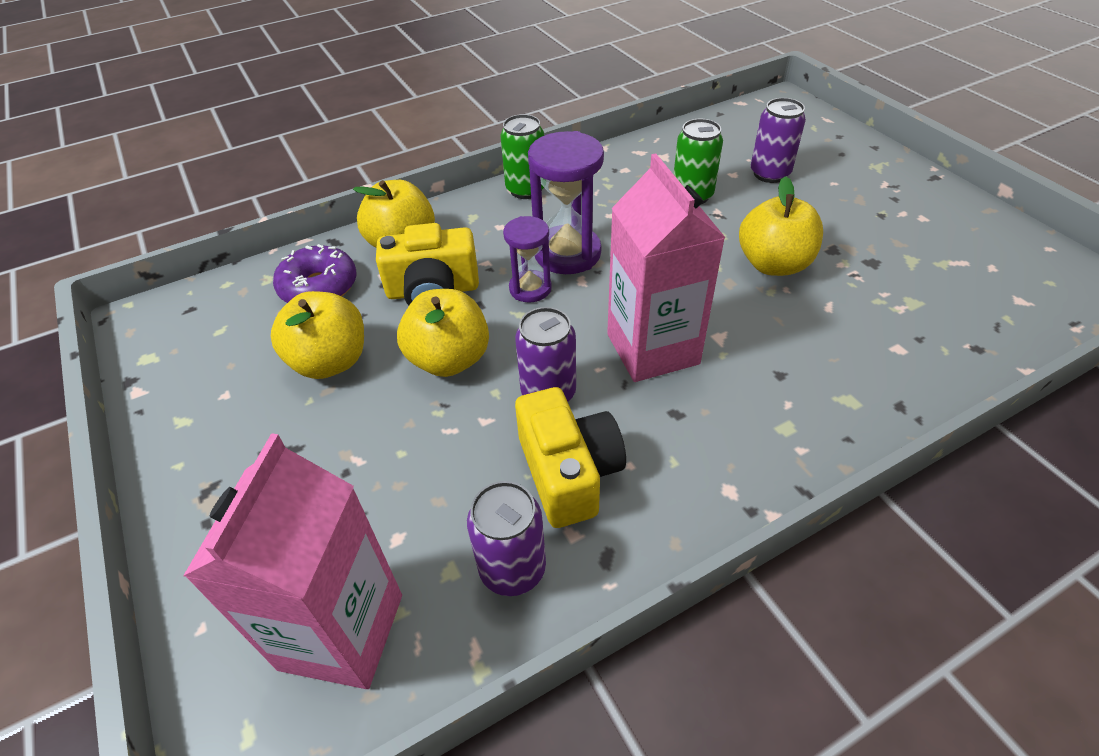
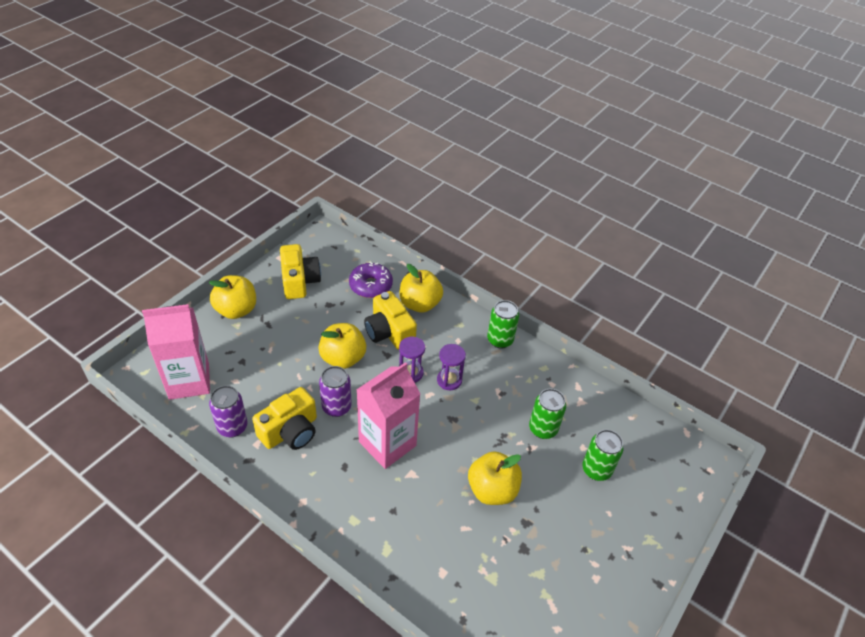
camera: 60 degrees right, 0 degrees up
(225, 376) = (299, 281): none -> yellow camera
(330, 361) = (323, 313): yellow apple -> yellow apple (236, 310)
(567, 253) = (449, 380): purple hourglass -> purple hourglass, size x0.60
(770, 174) = (596, 469): purple can -> green can

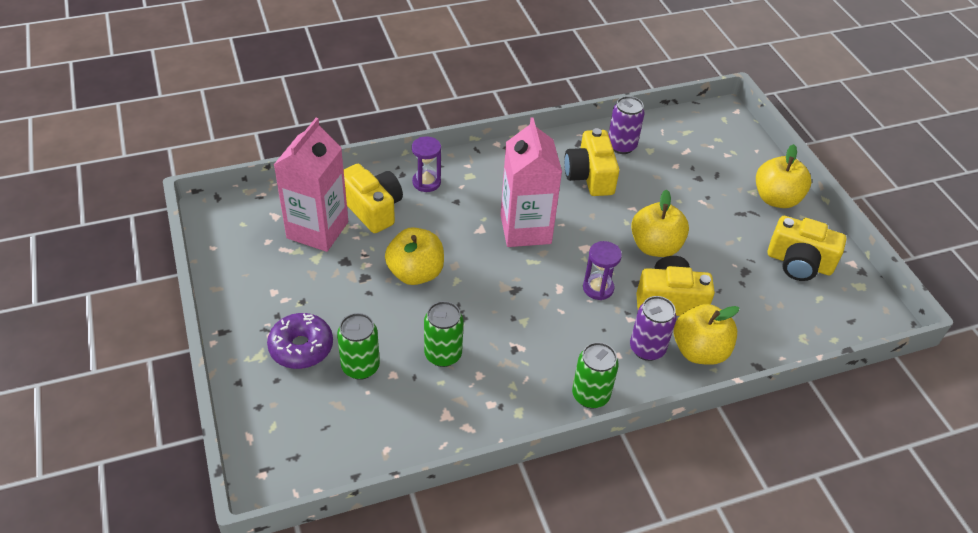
camera: 125 degrees right, 0 degrees up
(189, 381) = (695, 139): pink carton -> pink carton (317, 230)
(336, 407) = (595, 215): purple can -> purple can (647, 349)
(370, 285) = (758, 321): purple donut -> purple donut (301, 347)
(449, 380) = (565, 314): purple hourglass -> purple hourglass (426, 182)
(453, 570) = (372, 209): none -> yellow camera

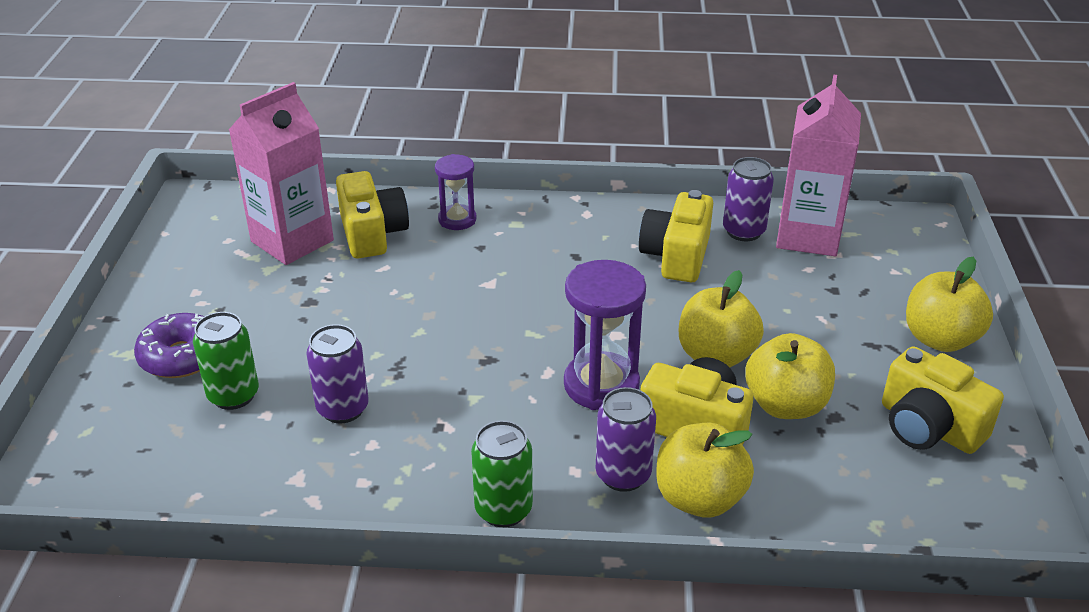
camera: 25 degrees right, 10 degrees down
(415, 273) = (374, 311): yellow apple -> yellow apple (785, 405)
(443, 354) = (343, 409): green can -> purple can
(525, 229) = (548, 296): pink carton -> pink carton (808, 236)
(598, 288) = (601, 385): purple hourglass -> purple hourglass, size x1.66

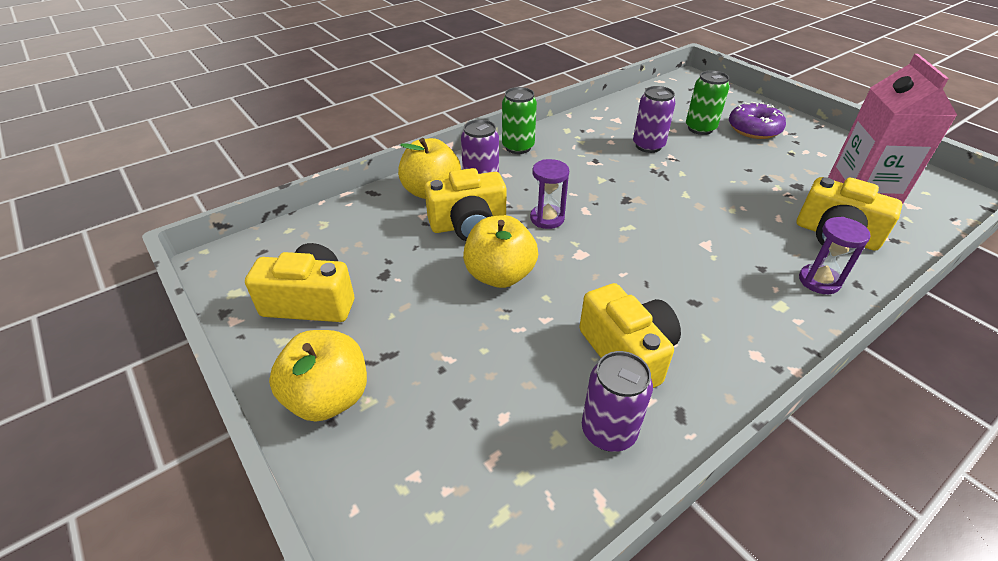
camera: 140 degrees right, 5 degrees up
(601, 385) = (547, 218): purple hourglass -> purple hourglass, size x0.60
(785, 405) = (423, 265): yellow apple -> none
(808, 236) = (542, 473): pink carton -> none

